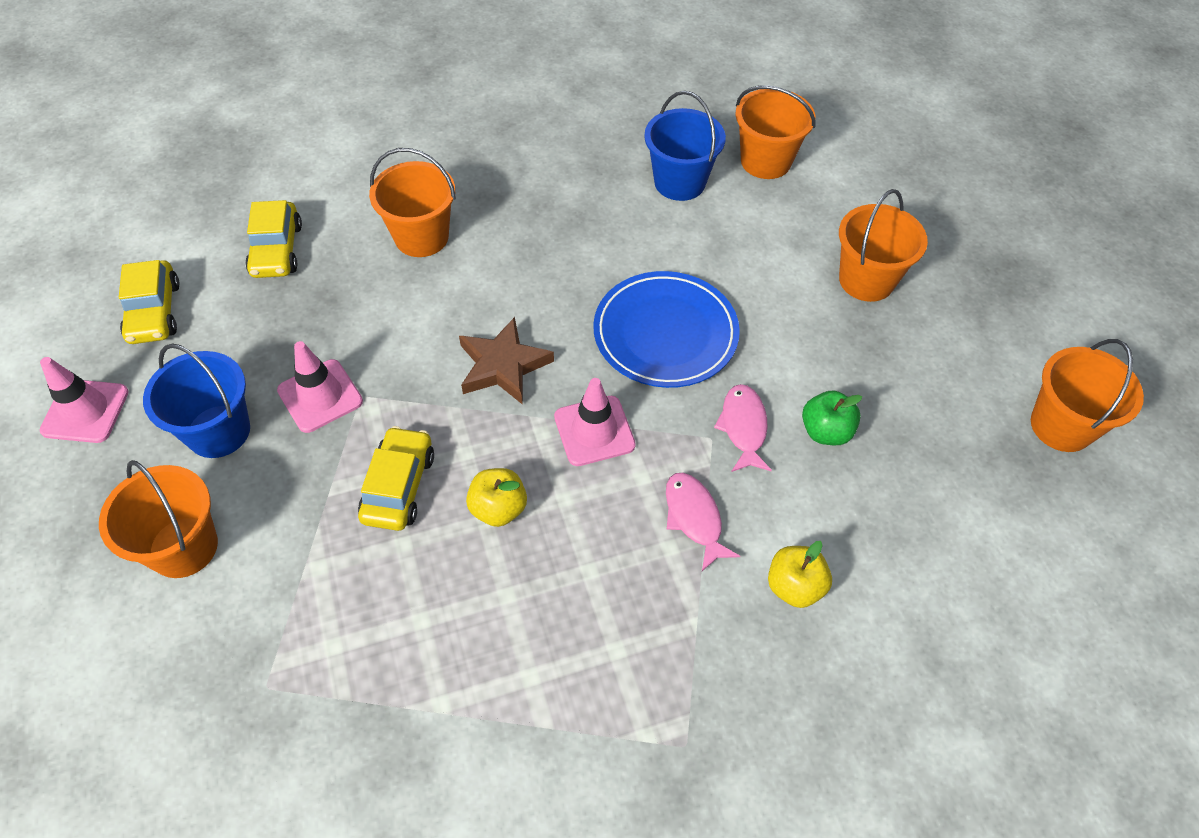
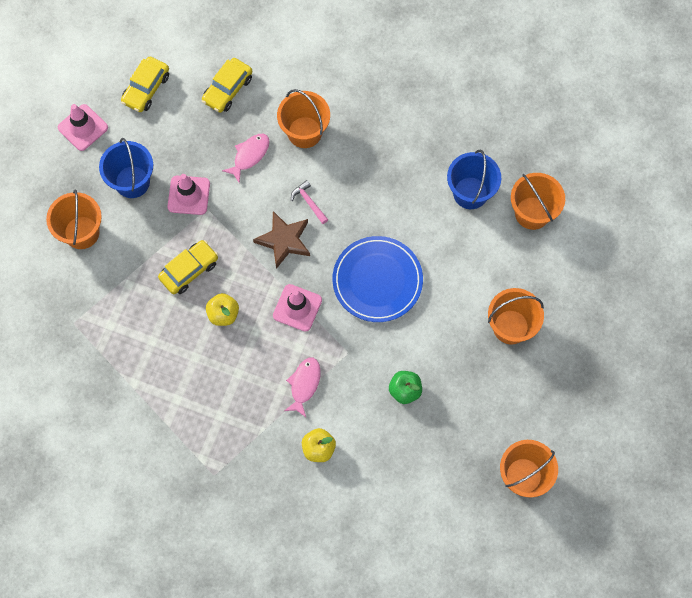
camera: 40 degrees right, 15 degrees up
(496, 304) = (309, 202): none -> pink hammer
(743, 427) = (368, 358): pink fish -> pink fish (249, 155)

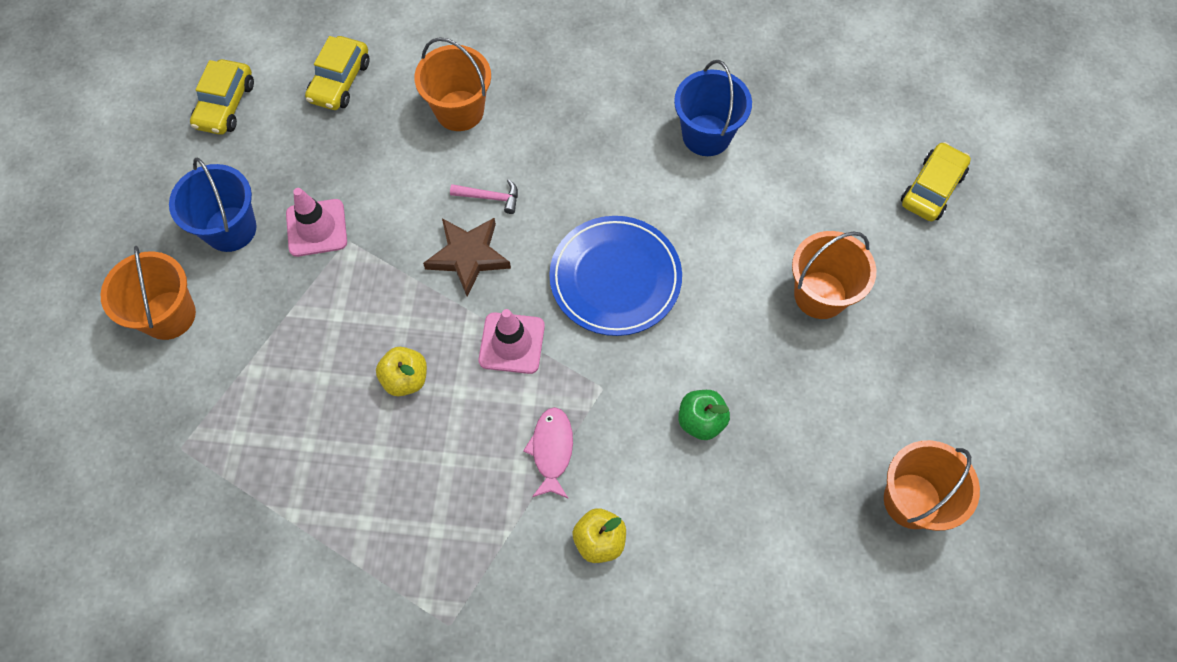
camera: 15 degrees left, 5 degrees down
(83, 127) = (144, 174): pink traffic cone -> none
(189, 270) = (340, 329): yellow car -> yellow car (931, 189)
(249, 155) = (391, 157): pink fish -> none
(309, 202) = (490, 197): pink hammer -> pink hammer turned 150 degrees clockwise
(532, 213) = (797, 141): orange bucket -> none

